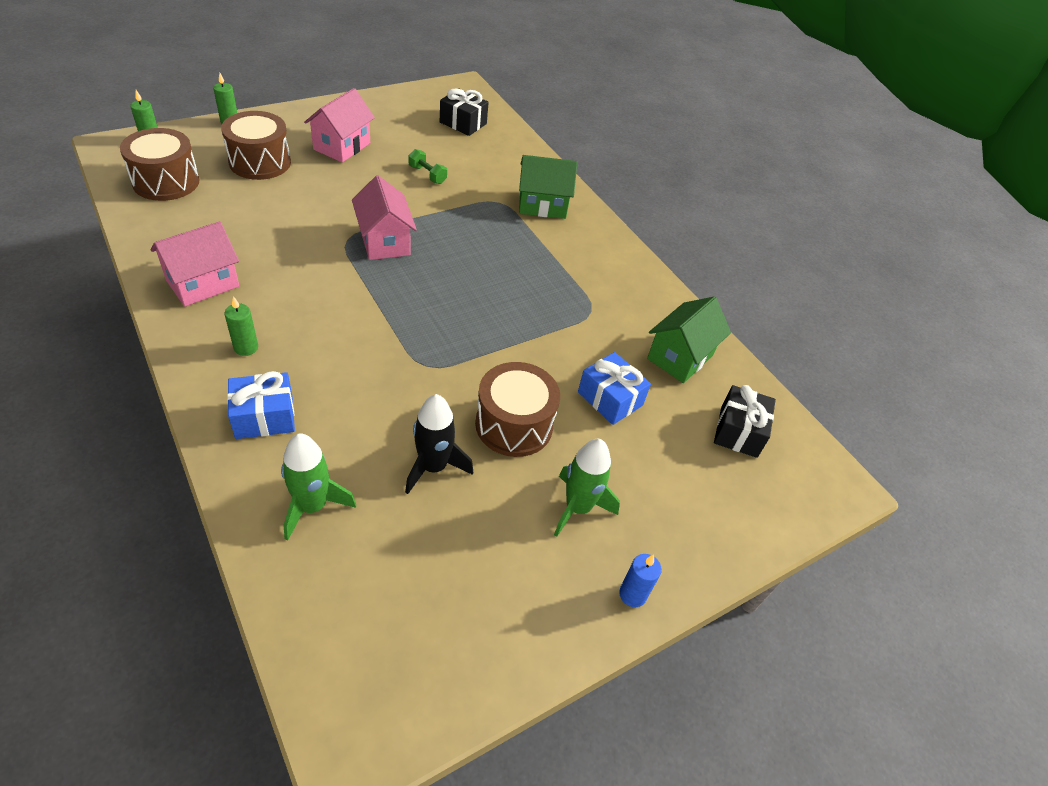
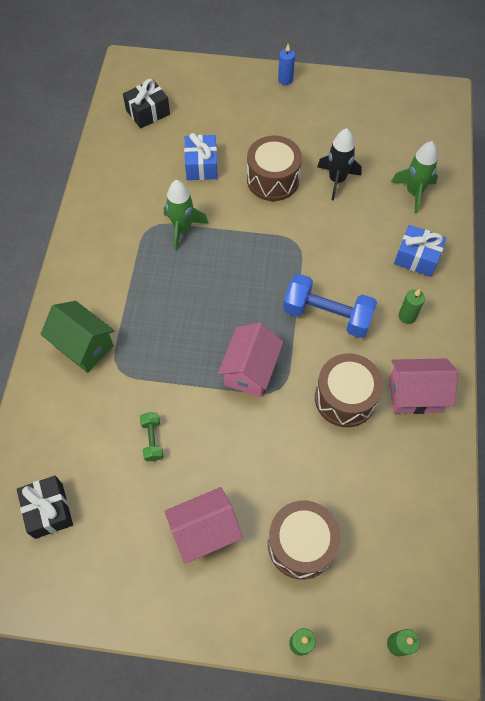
camera: 135 degrees left, 15 degrees up
(166, 182) = (404, 555): brown drum -> brown drum (345, 398)
(340, 312) = (327, 315): none -> blue dumbbell
(577, 507) = (276, 123): green rocket -> green rocket (182, 229)
(680, 357) = (128, 167): green house -> none

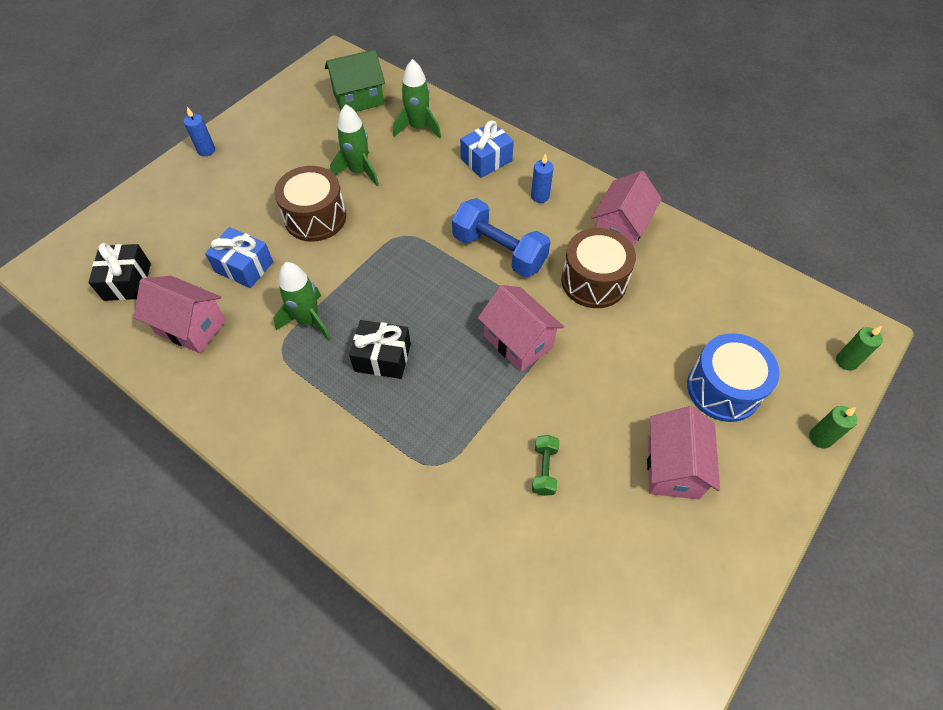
camera: 60 degrees left, 5 degrees down
(48, 510) = (572, 623): black gift -> black gift (382, 357)
(83, 346) = (383, 489): green house -> green house (358, 99)
(136, 168) = (191, 327): none -> pink house
(152, 440) = (544, 469): green dumbbell -> green dumbbell turned 75 degrees clockwise
(301, 544) = (723, 389): brown drum -> blue drum
(327, 315) = (499, 251): blue dumbbell -> blue dumbbell turned 75 degrees clockwise
(337, 180) = (358, 171): black rocket -> green rocket
(407, 316) = (540, 196): green candle -> blue candle

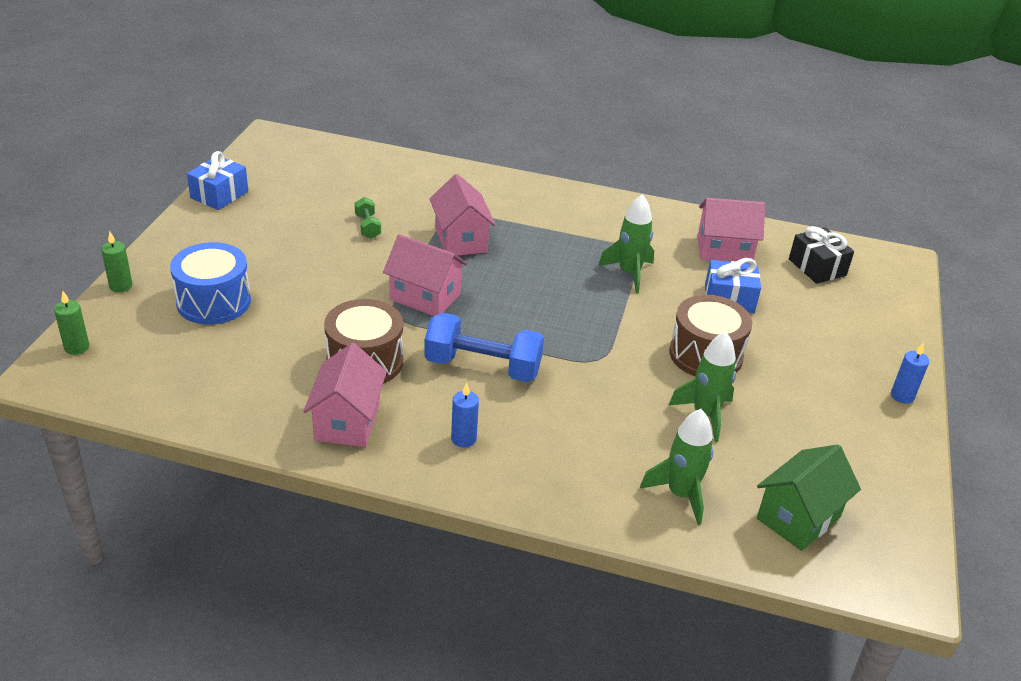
camera: 155 degrees right, 20 degrees down
(382, 357) = (542, 263): black gift -> none
(486, 160) = (558, 470): blue gift -> blue gift (219, 195)
(673, 467) = (259, 246): pink house -> pink house (461, 240)

